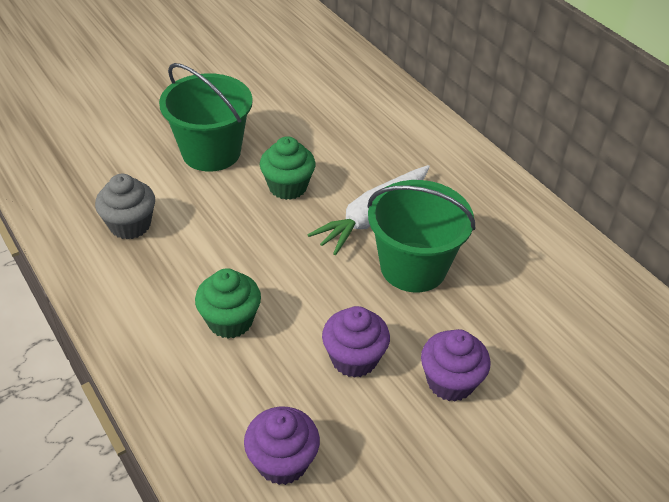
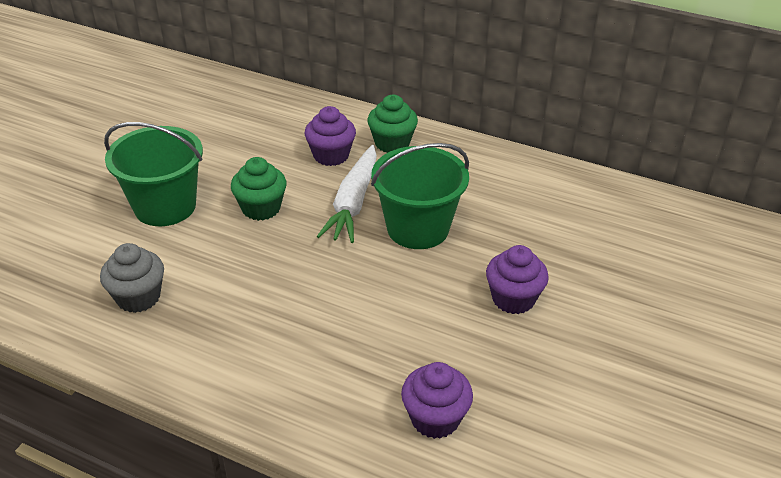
camera: 30 degrees left, 5 degrees down
(230, 321) = (301, 334): green cupcake -> green cupcake (392, 143)
(354, 358) = (427, 316): purple cupcake -> purple cupcake (331, 155)

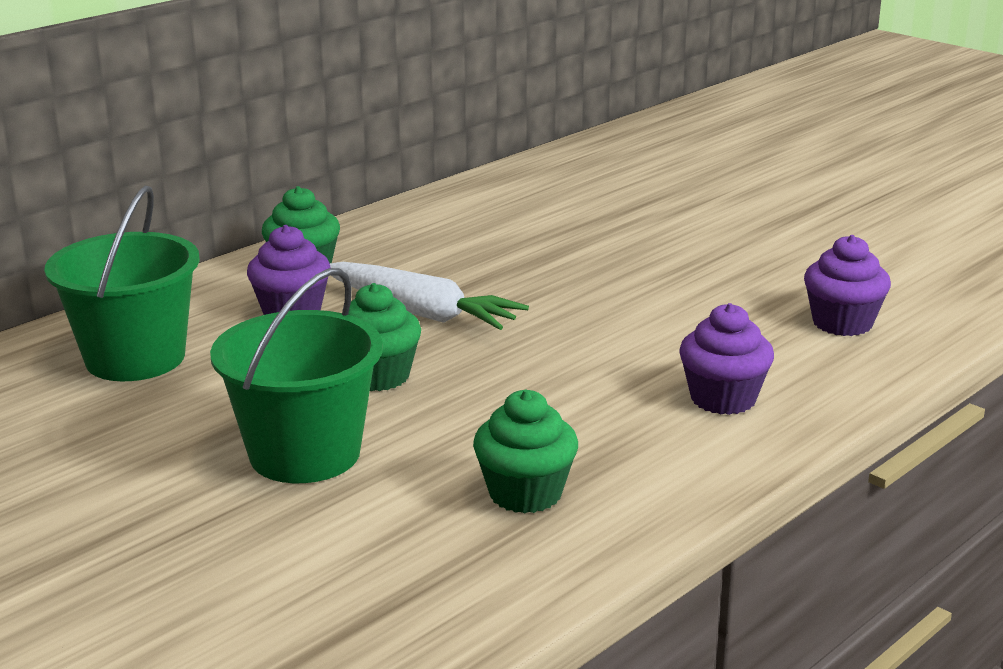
camera: 70 degrees left, 15 degrees down
(138, 297) = (525, 493): grey cupcake -> green cupcake
(418, 228) = (507, 282): green bucket -> green bucket (135, 358)
(513, 299) = (670, 254): purple cupcake -> purple cupcake (723, 399)

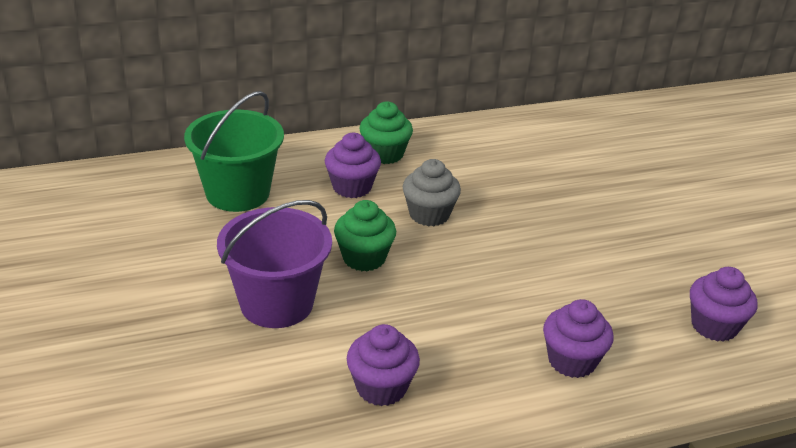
camera: 25 degrees right, 10 degrees up
(305, 454) = (276, 303): green bucket -> purple bucket
(420, 312) = (429, 214): white carrot -> grey cupcake
(525, 493) = (381, 387): green cupcake -> purple cupcake

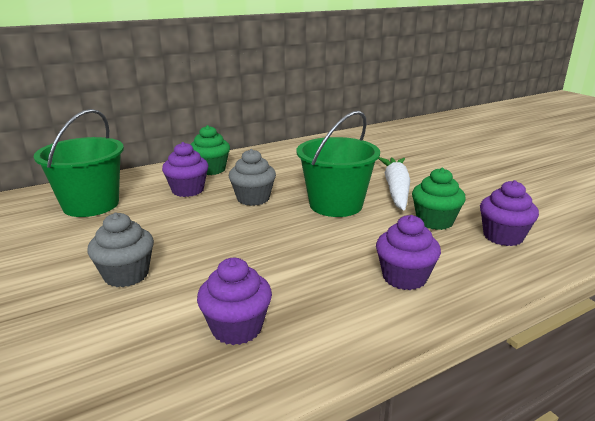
camera: 10 degrees left, 10 degrees down
(276, 303) = (126, 275): purple bucket -> grey cupcake
(364, 258) = (204, 232): green cupcake -> green cupcake (434, 221)
(528, 241) = (336, 205): none -> green bucket
(614, 228) = (396, 189): none -> white carrot

